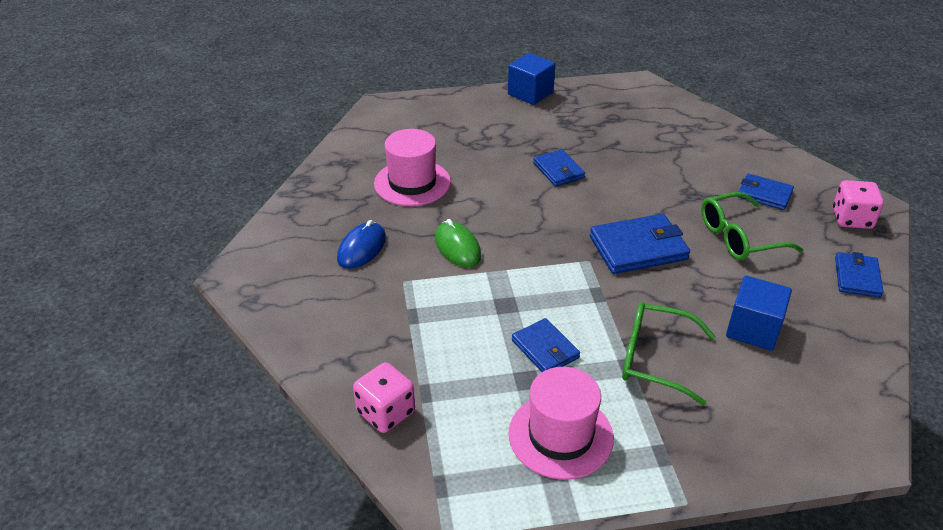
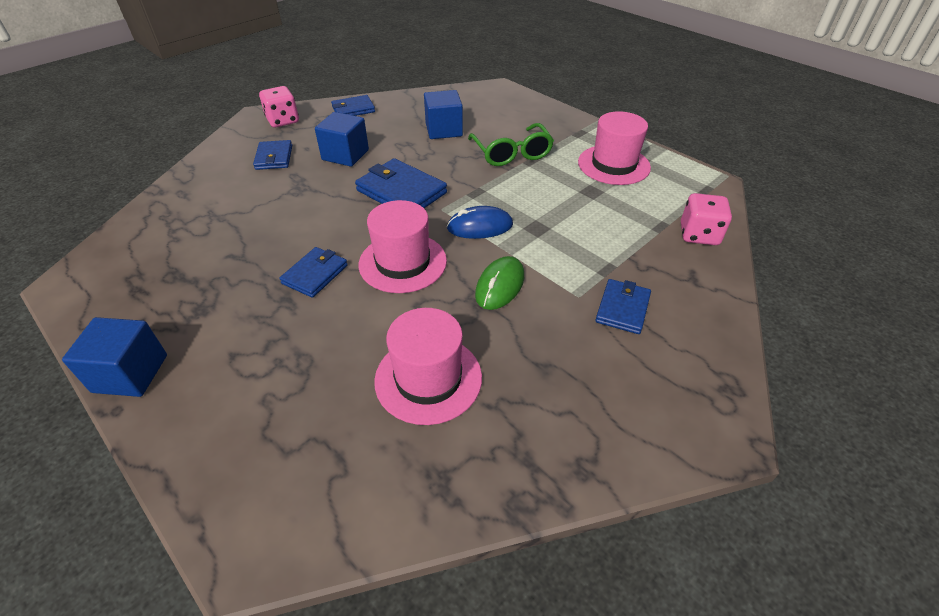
camera: 125 degrees left, 5 degrees up
(361, 248) = (572, 352): blue mouse -> blue mouse (480, 227)
(533, 212) = (403, 262): none -> pink hat
(545, 349) = (557, 194): blue wallet -> blue wallet (622, 308)
(739, 237) = (345, 155): green glasses -> blue cube

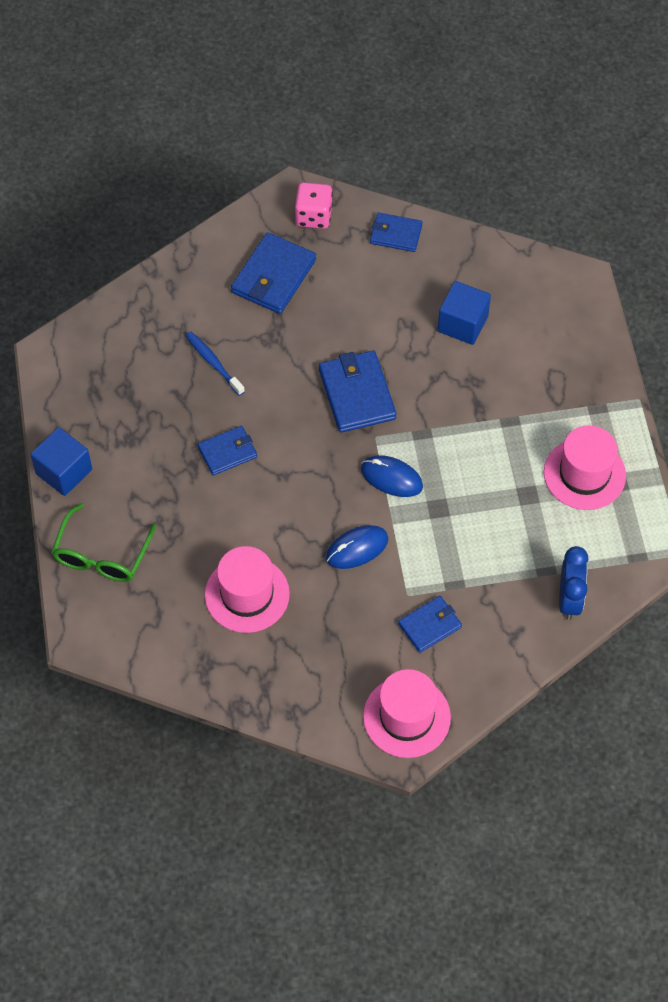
camera: 35 degrees right, 15 degrees up
(256, 222) = (213, 363): none -> blue toothbrush
(274, 157) = (273, 276): blue wallet -> blue wallet, size x1.61
(345, 155) = (340, 310): blue cube -> none
(403, 262) = (301, 480): pink hat -> pink hat (406, 717)
(500, 286) = (357, 548): green mouse -> blue mouse
(511, 153) = (500, 399): green glasses -> green glasses (102, 554)
(699, 235) = (569, 599): pink dice -> blue clock

